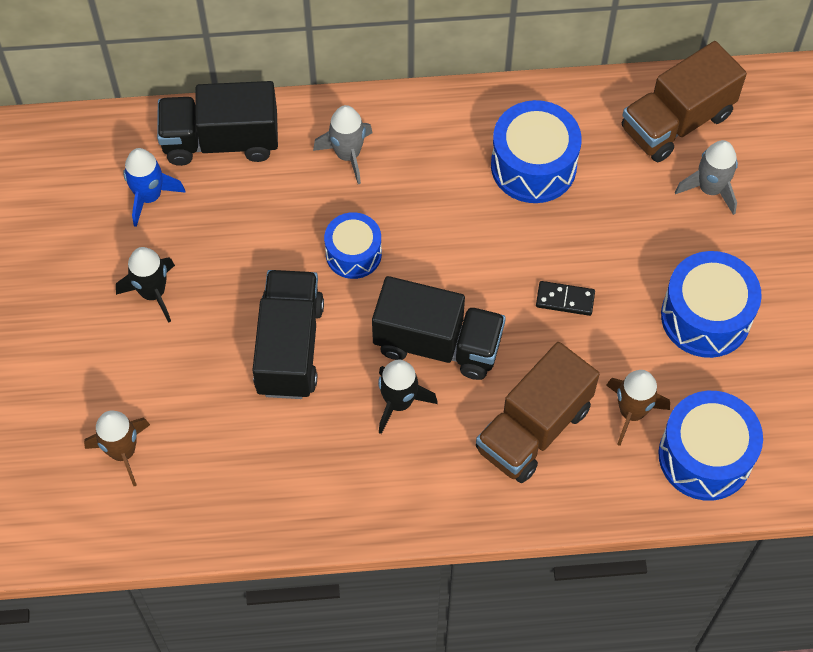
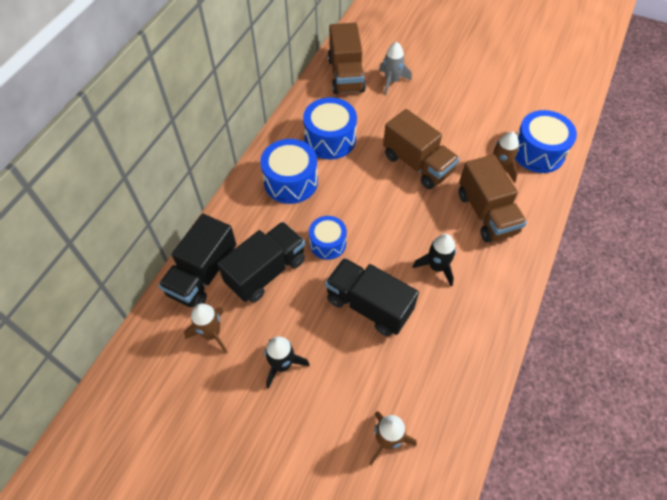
camera: 60 degrees left, 5 degrees down
(149, 196) = (211, 333): blue rocket -> brown rocket
(348, 155) = (262, 215): grey rocket -> none
(438, 344) = (410, 231): black truck -> black truck (266, 271)
(565, 299) = (417, 164): black domino -> brown truck
(705, 317) = (461, 116): blue drum -> blue drum (291, 181)

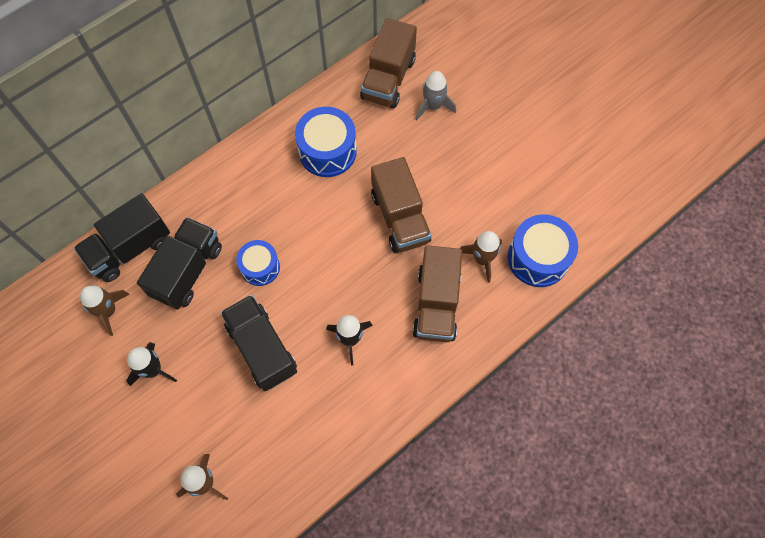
camera: 25 degrees right, 10 degrees up
(266, 271) = (187, 271): black truck -> black truck turned 45 degrees counterclockwise
(291, 181) = (262, 184): blue drum -> none

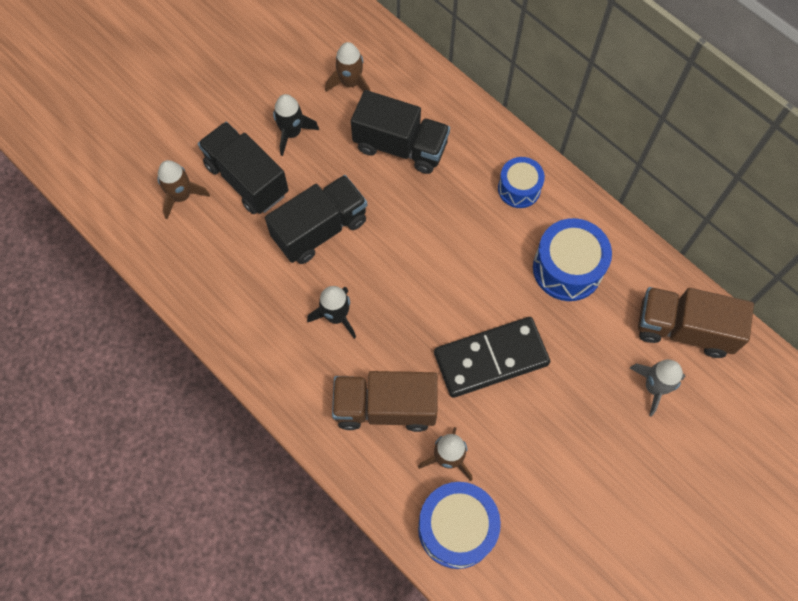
camera: 85 degrees right, 0 degrees up
(130, 248) = (420, 90): black truck -> black truck (247, 179)
(260, 267) = (412, 215): blue drum -> blue drum (519, 189)
(400, 217) = (491, 358): brown truck -> black domino

